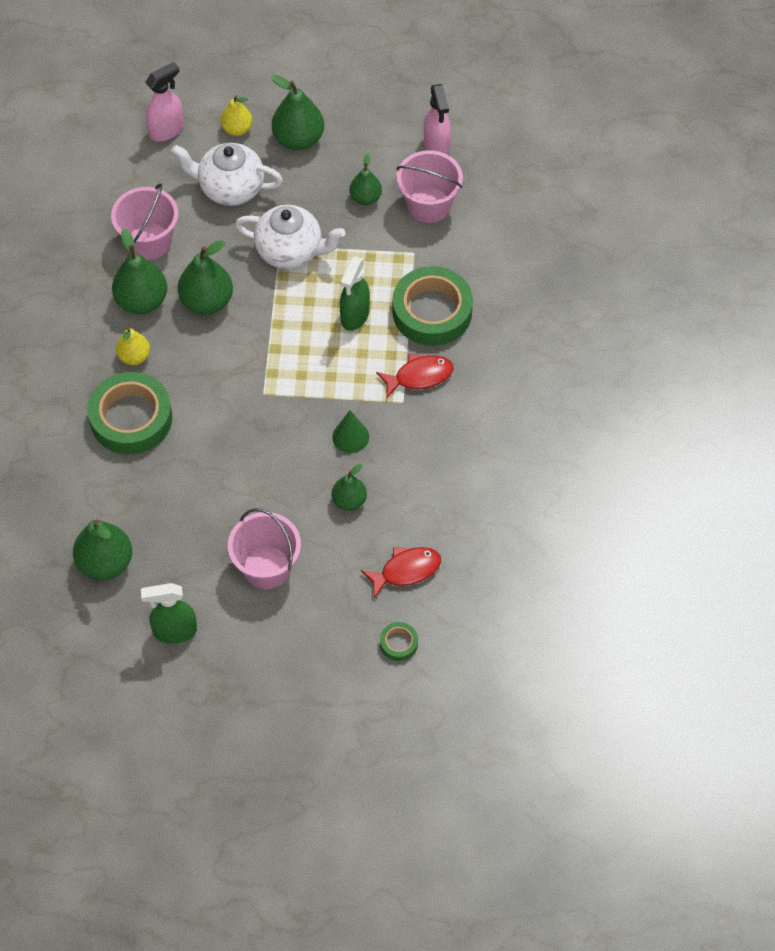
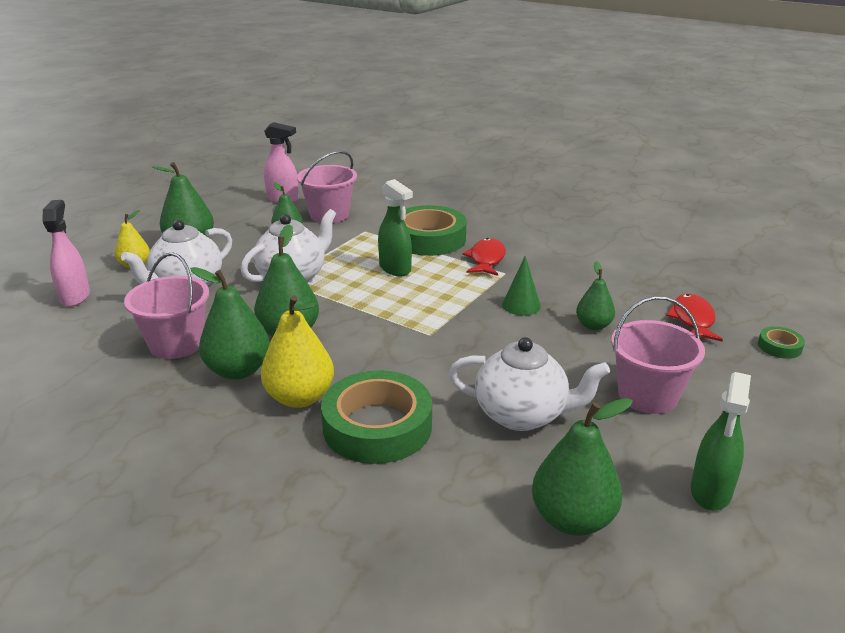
camera: 60 degrees left, 30 degrees down
(134, 356) = (300, 398): yellow pear -> yellow pear, size x1.64
(194, 497) = (522, 415): none -> white teapot

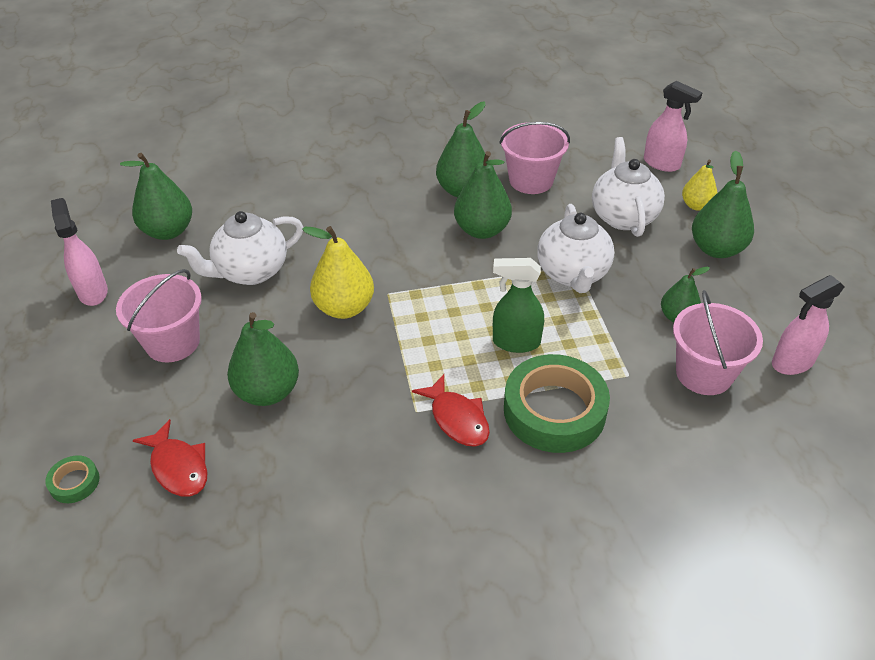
camera: 135 degrees right, 15 degrees up
(300, 398) = (399, 199): yellow pear -> yellow pear (344, 308)
(377, 426) = (330, 212): green tape -> none
(521, 305) = (353, 374): green cone -> none
(593, 325) = (268, 392): green pear -> green pear, size x1.64
(710, 492) = (93, 292): green spray bottle -> pink spray bottle

